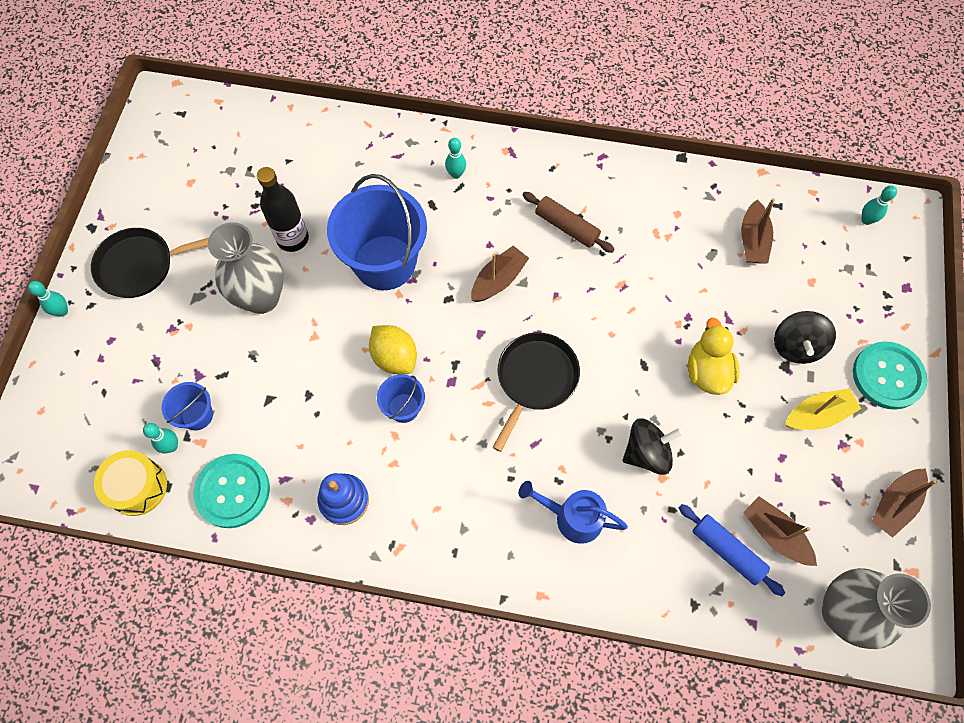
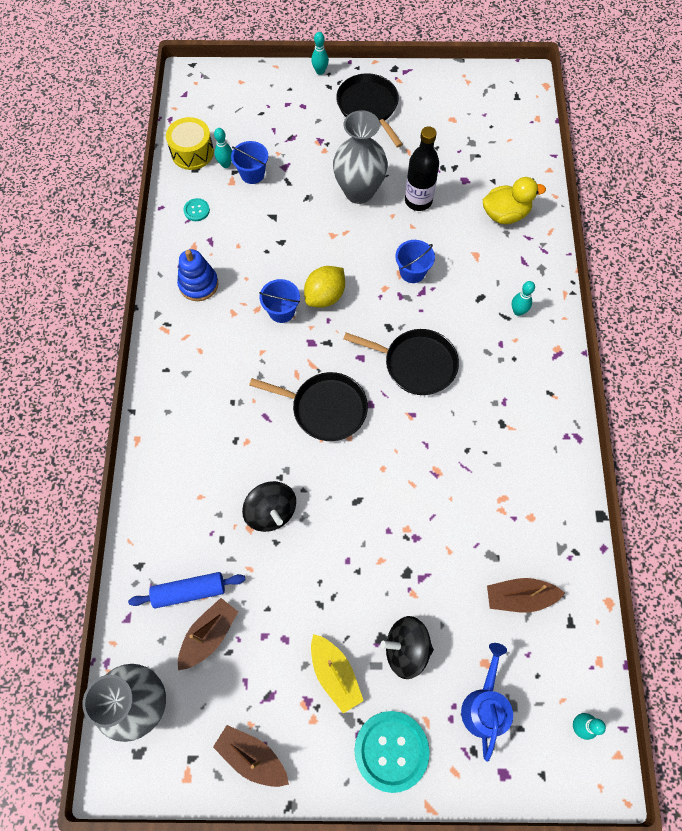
camera: 80 degrees right, 0 degrees up
(233, 491) = (196, 210): turquoise button -> turquoise button, size x0.46
(385, 262) = (412, 272): blue bucket -> blue bucket, size x0.47
(498, 280) = (416, 364): brown boat -> black pan
(566, 227) = (487, 414): brown rolling pin -> none
(572, 517) = (204, 455): blue watering can -> blue watering can (484, 705)
(707, 371) = (361, 560): yellow duck -> yellow duck (505, 214)
(727, 551) = (189, 591): blue rolling pin -> blue rolling pin turned 45 degrees clockwise

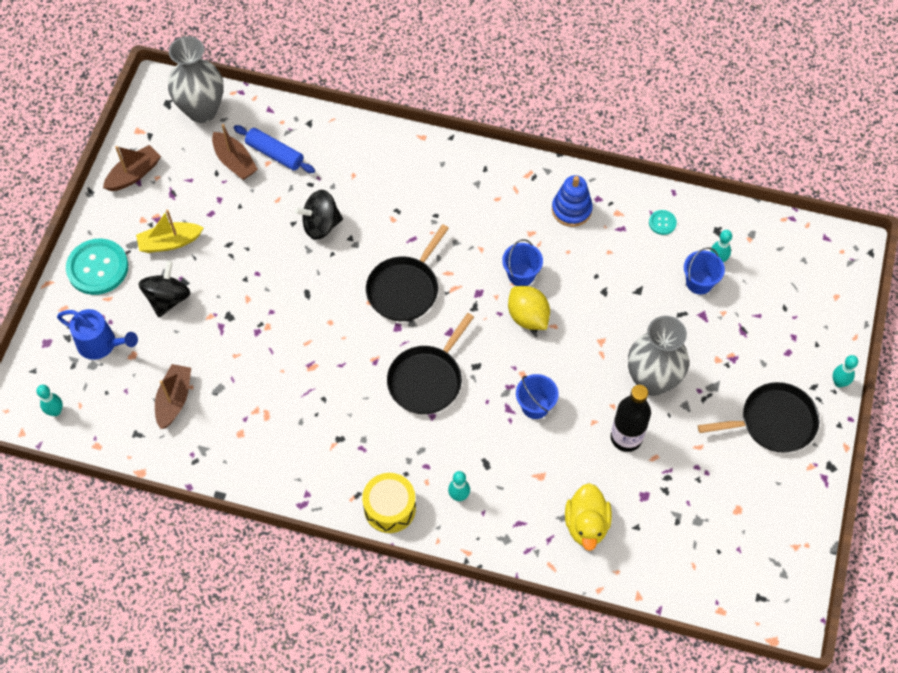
camera: 105 degrees right, 5 degrees down
(189, 591) = (275, 154): blue rolling pin -> blue rolling pin turned 60 degrees counterclockwise
(192, 152) = (740, 231): yellow drum -> yellow drum (390, 508)

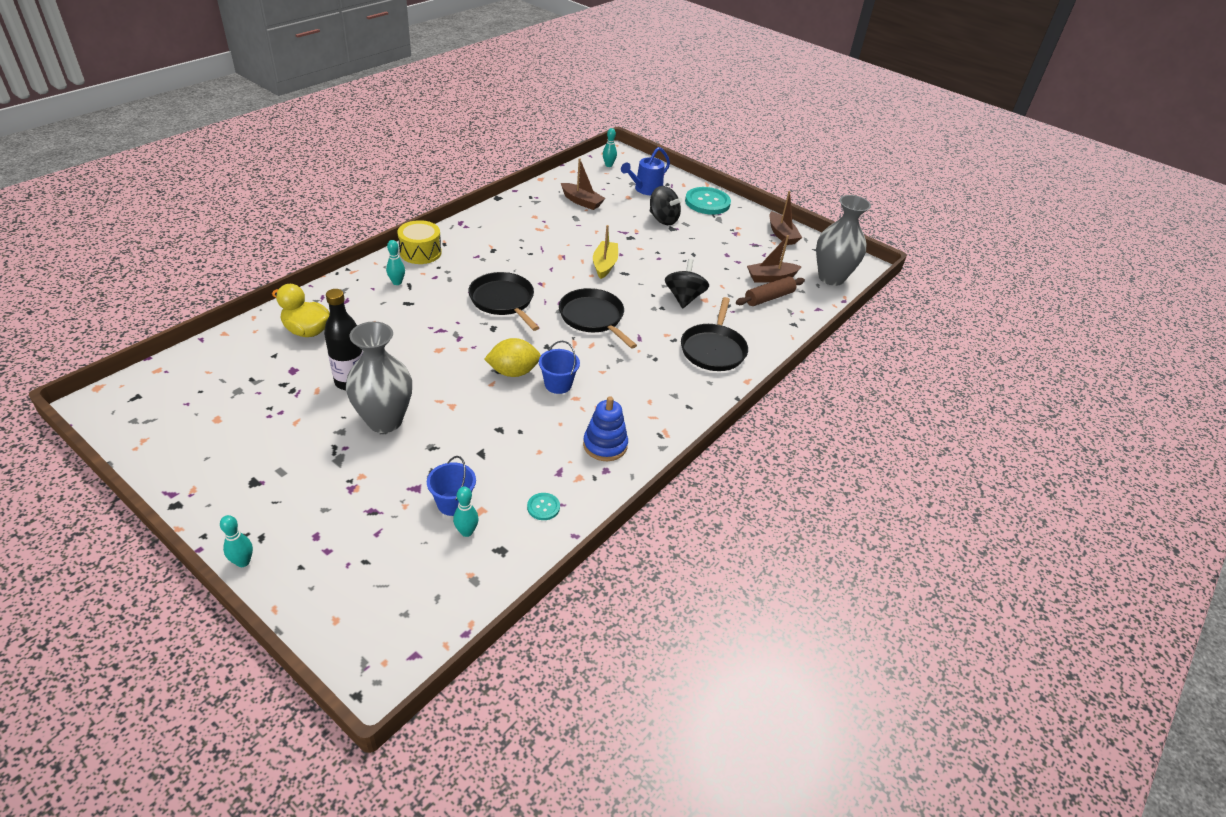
camera: 110 degrees right, 20 degrees down
(170, 242) = (711, 232): yellow boat -> yellow boat (604, 265)
(275, 154) = (769, 298): blue rolling pin -> brown rolling pin
(535, 406) = (429, 344): blue bucket -> none
(773, 422) = (262, 485): black pan -> black pan (713, 349)

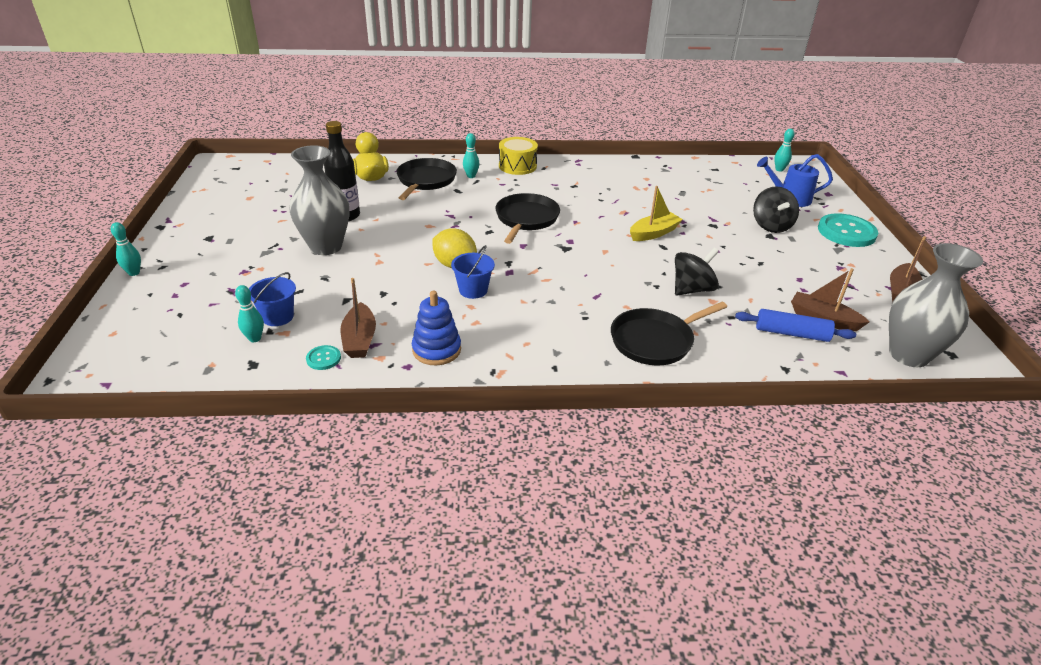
camera: 50 degrees right, 5 degrees down
(581, 201) = (707, 184): brown boat -> brown boat (359, 339)
(593, 317) = (579, 263): black pan -> black pan (425, 180)
(769, 298) = (791, 333): brown rolling pin -> blue rolling pin

